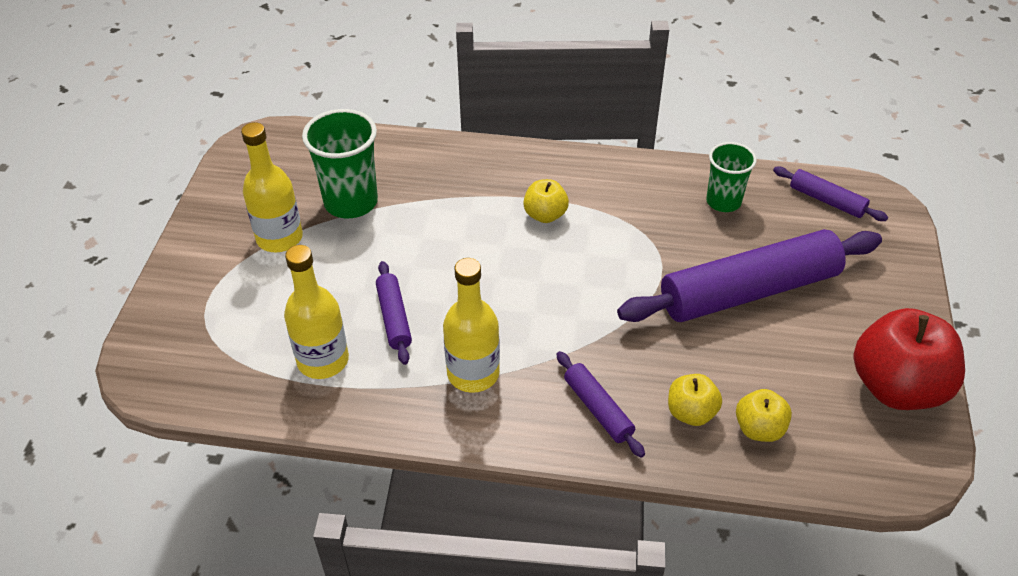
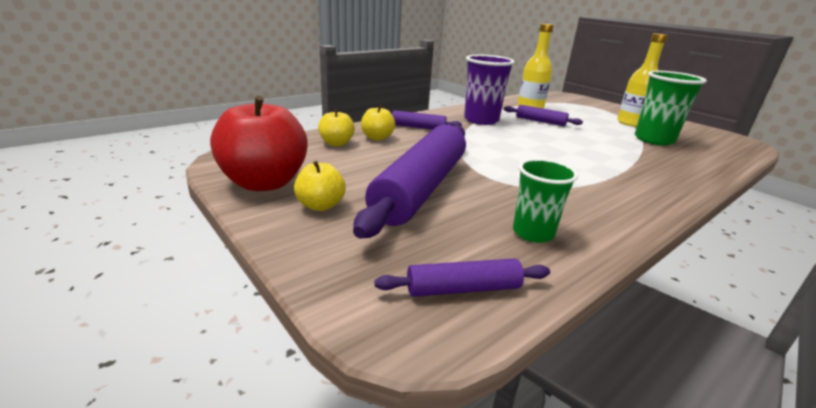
camera: 130 degrees right, 20 degrees down
(473, 373) = (481, 120): yellow bottle -> purple cup
(545, 215) = (590, 171): yellow apple -> yellow apple (320, 205)

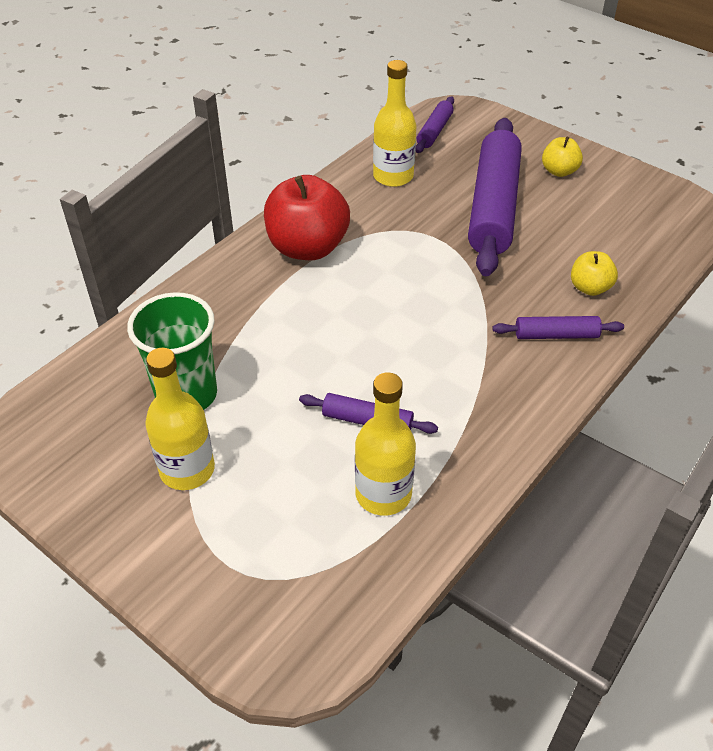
camera: 170 degrees right, 20 degrees up
(264, 183) = (625, 185): red apple -> red apple (307, 247)
(336, 143) = (624, 262): yellow apple -> none
(463, 289) = (434, 131): purple rolling pin -> purple rolling pin turned 45 degrees counterclockwise
(481, 120) = (471, 393): purple cup -> none
(533, 233) = (393, 176): green cup -> yellow bottle

